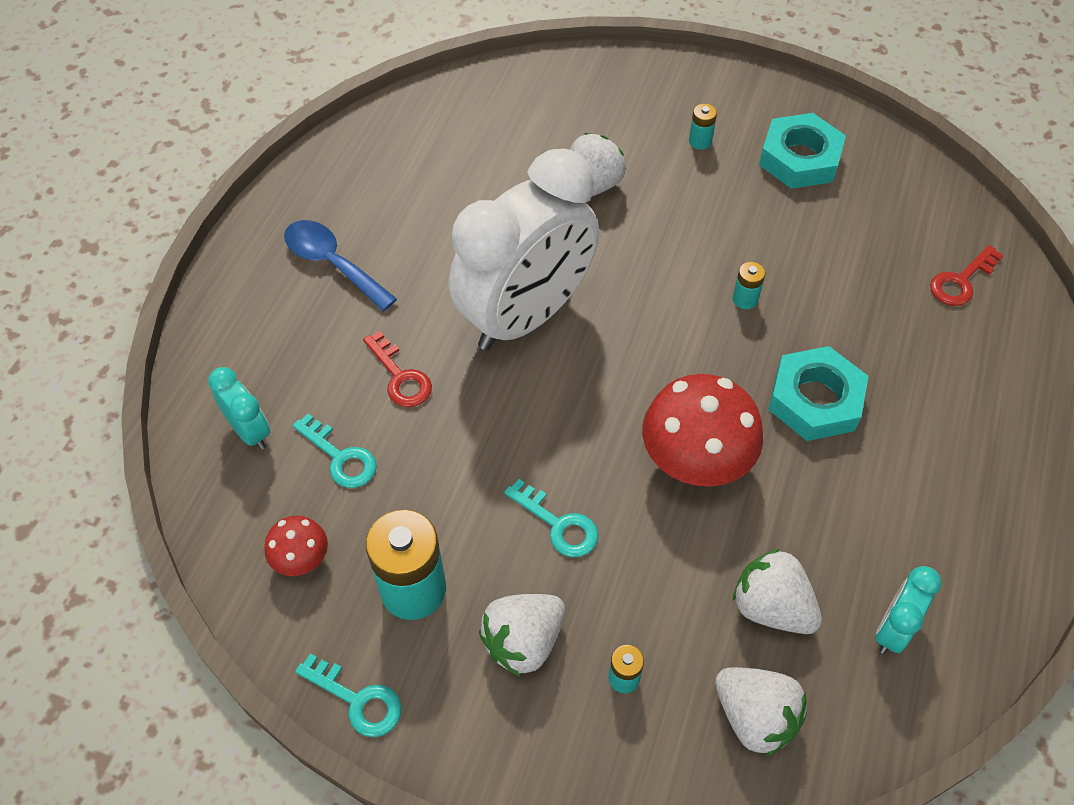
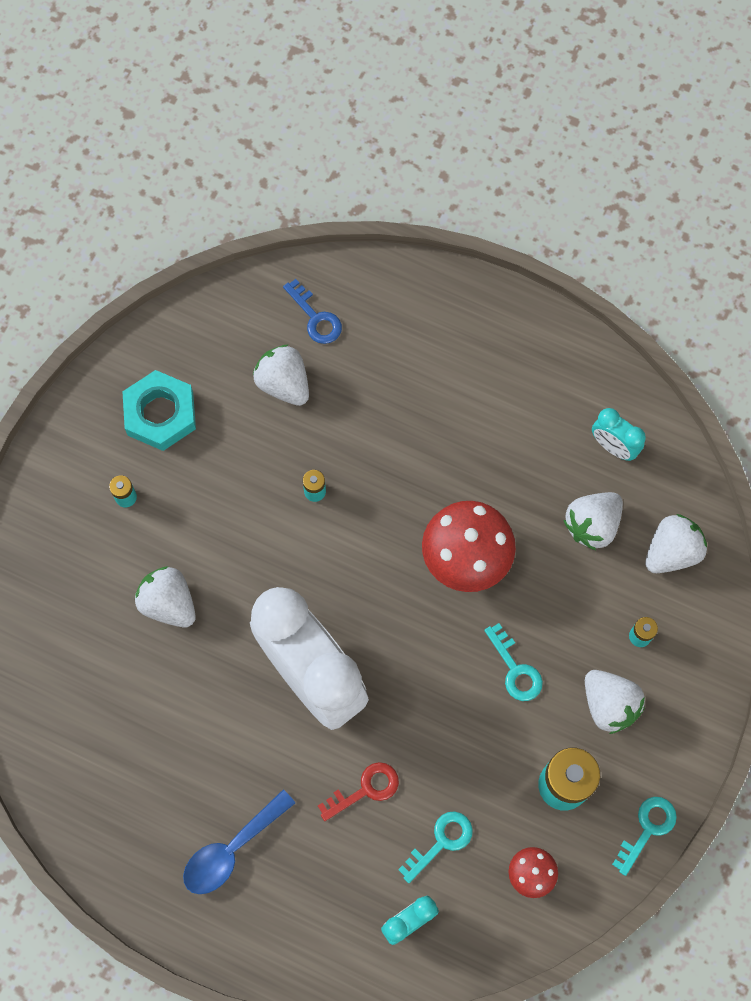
camera: 85 degrees left, 15 degrees up
(558, 524) = (515, 669): turquoise key -> turquoise key turned 105 degrees clockwise
(815, 400) = (420, 457): turquoise nut -> none
(868, 259) = (284, 384): none -> white strawberry
(961, 281) = (316, 318): red key -> blue key

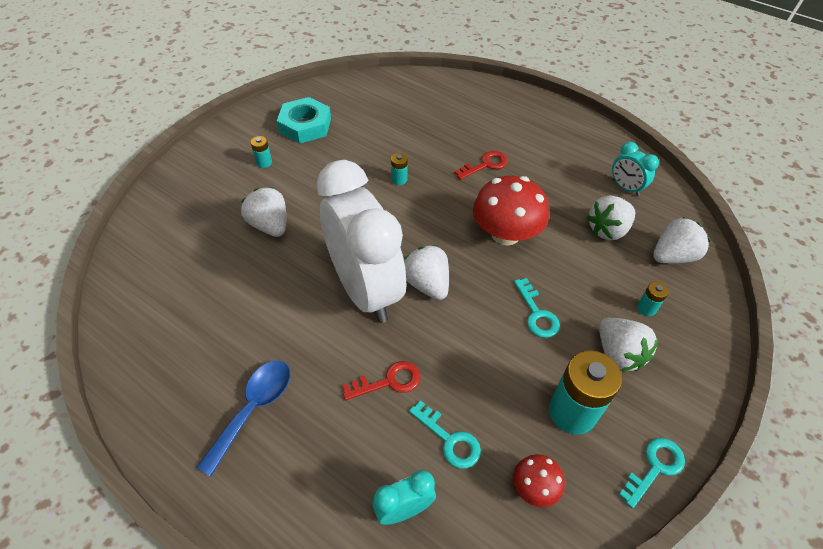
camera: 10 degrees right, 20 degrees down
(231, 849) = (253, 408): blue spoon -> blue spoon turned 150 degrees clockwise
(284, 384) = (393, 123): white strawberry -> white strawberry (427, 284)
(316, 318) = (423, 96): blue key -> none
(425, 441) = (485, 165): none -> red key
(441, 842) = (449, 440): turquoise key -> turquoise key turned 75 degrees clockwise

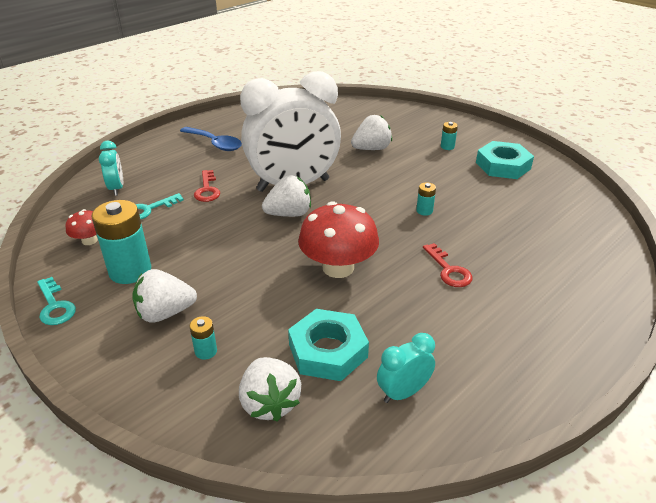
camera: 100 degrees right, 15 degrees down
(537, 314) = (233, 270): turquoise key -> none
(607, 230) = (328, 351): white strawberry -> turquoise nut

